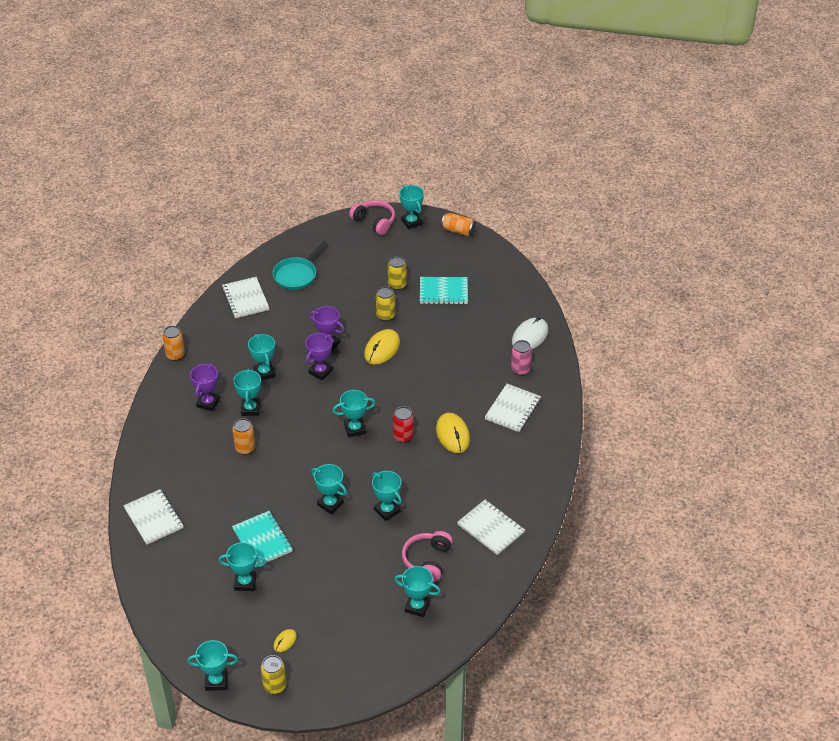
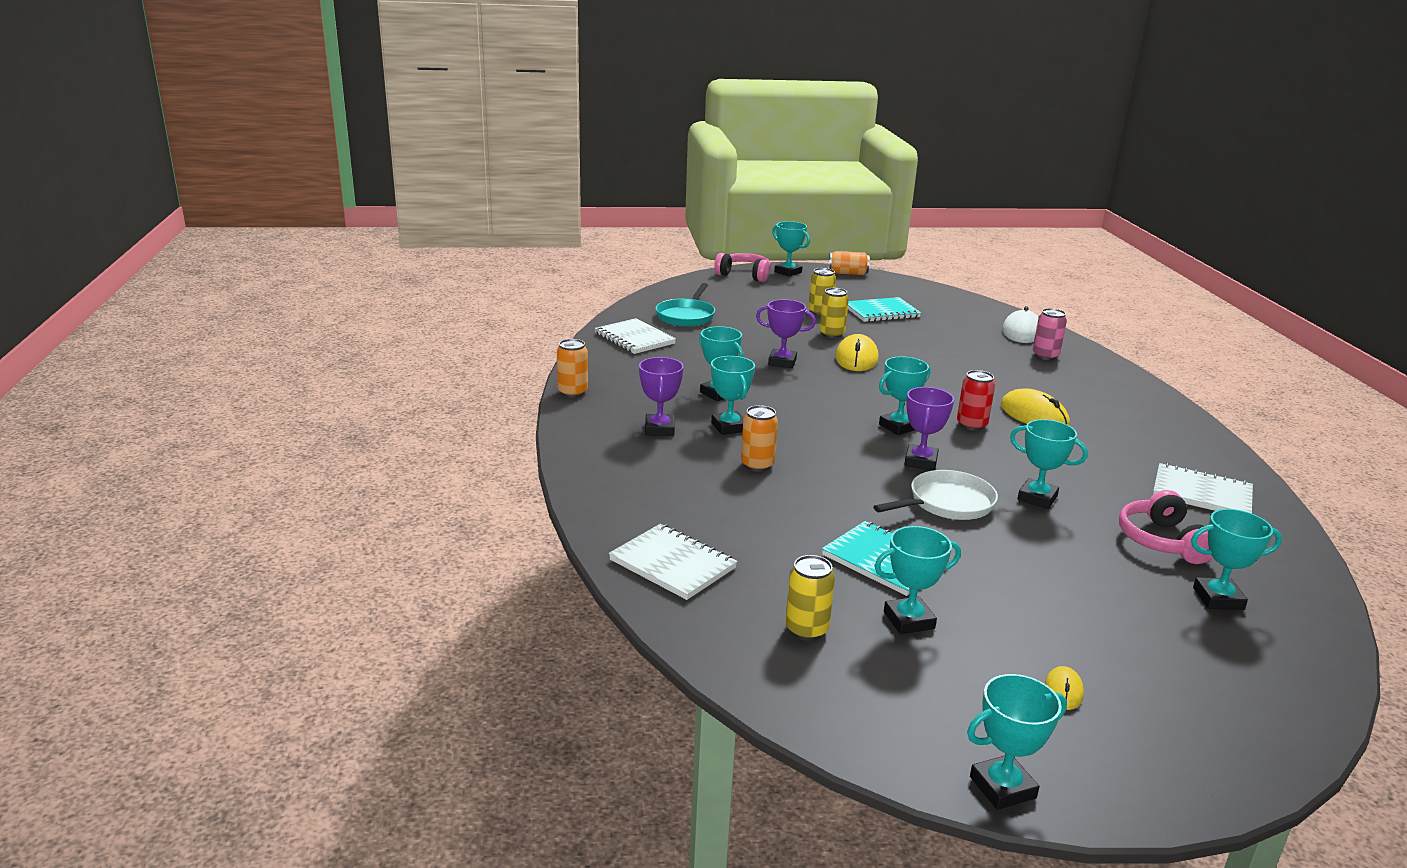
camera: 20 degrees left, 20 degrees down
(275, 686) = (1121, 768): yellow can -> yellow can (806, 630)
(320, 371) = (796, 384): purple trophy -> purple trophy (921, 461)
(330, 504) = (946, 503): turquoise trophy -> white pan
(512, 409) = (1079, 386): white notebook -> none

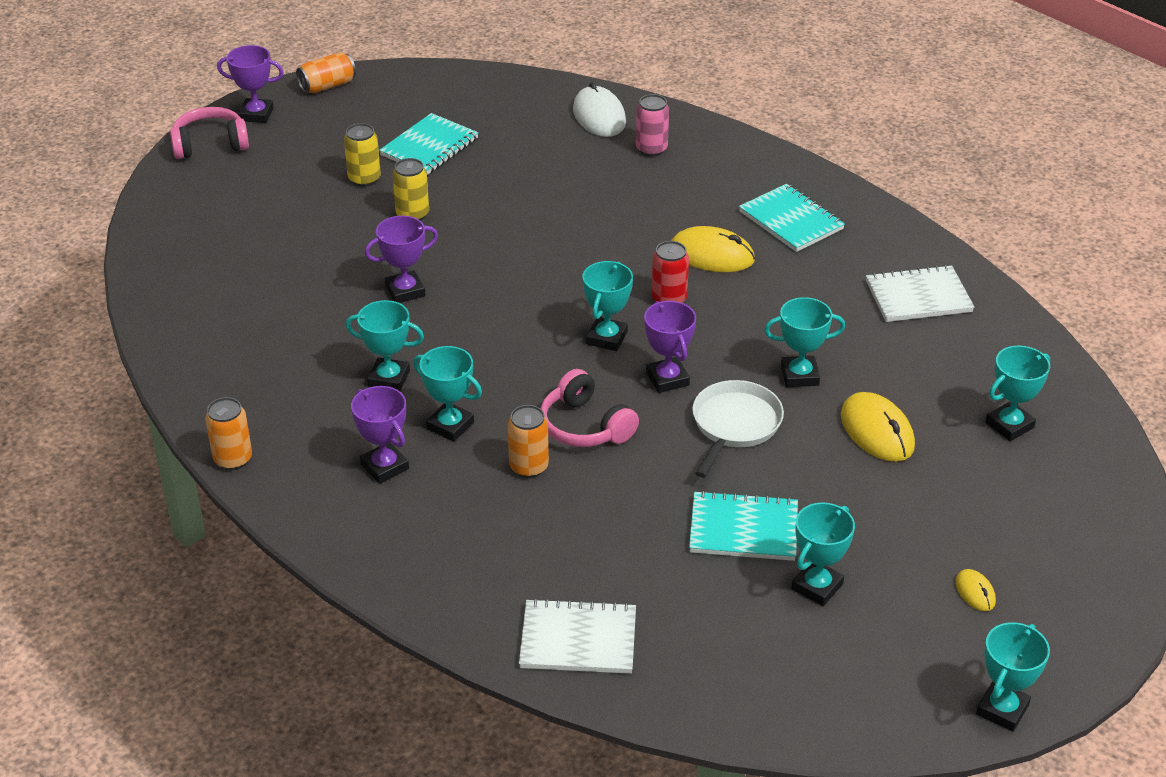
camera: 35 degrees left, 15 degrees up
(634, 338) = (204, 331): white notebook -> none
(686, 316) = (221, 259): turquoise pan -> none
(788, 272) = (256, 114): turquoise trophy -> purple trophy
(806, 630) = (751, 645): yellow can -> none
(856, 358) = (474, 245): yellow mouse -> yellow mouse (877, 431)
(1124, 420) = (791, 220): none -> turquoise notebook
(1162, 541) = (929, 378): pink headphones -> pink headphones (585, 426)

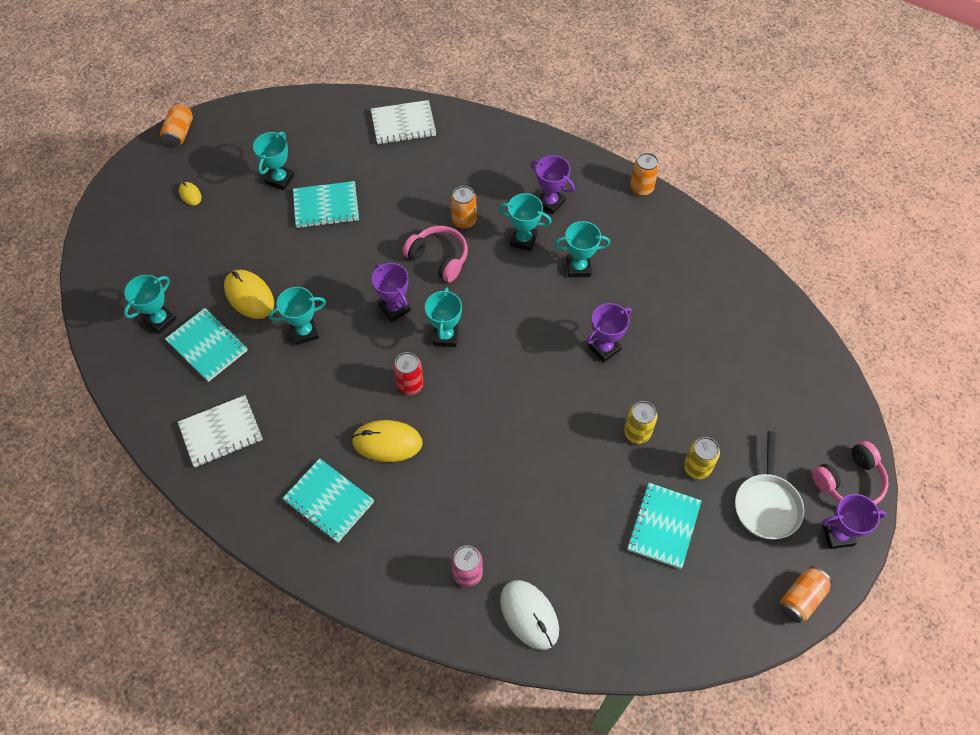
camera: 165 degrees right, 20 degrees up
(734, 426) = (343, 279): white pan -> white pan (767, 504)
(938, 384) = (207, 346): none -> turquoise notebook
(1002, 709) = (180, 132): turquoise trophy -> orange can

